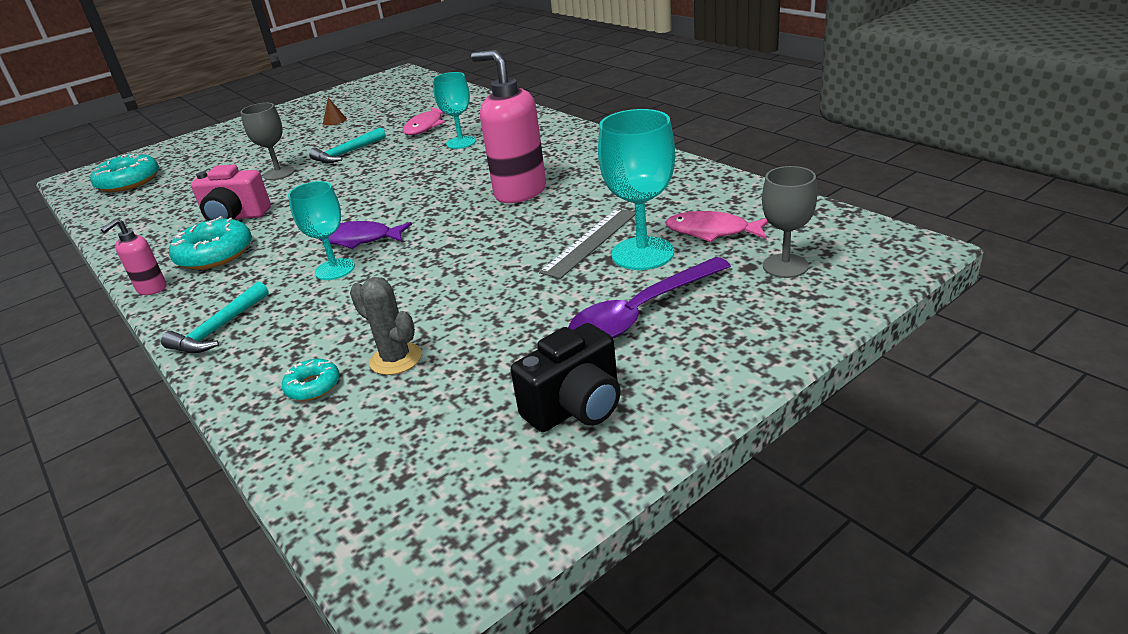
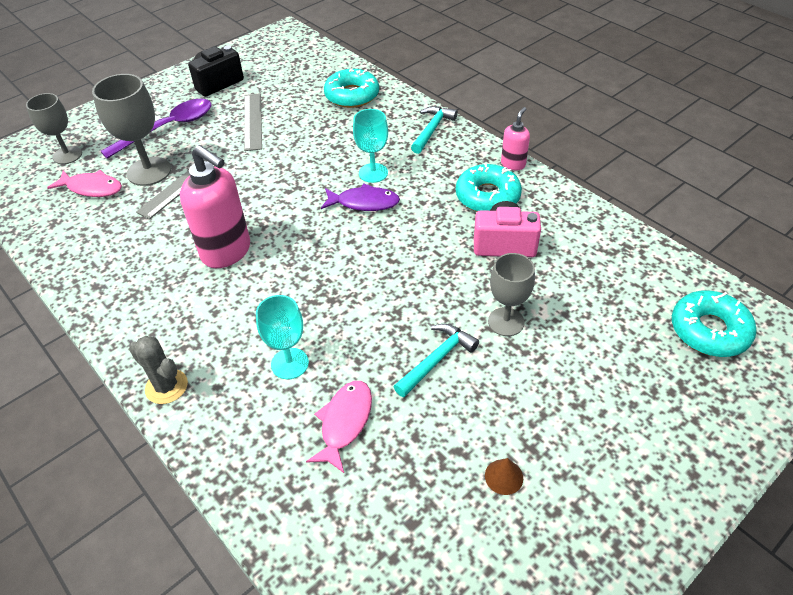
camera: 175 degrees right, 15 degrees up
(313, 386) = (352, 95): turquoise donut -> turquoise donut, size x1.85
(396, 359) = (310, 107): grey cactus -> grey cactus (166, 386)
(497, 330) = (253, 121): none -> grey ruler
(642, 253) = (149, 171): turquoise goblet -> grey goblet

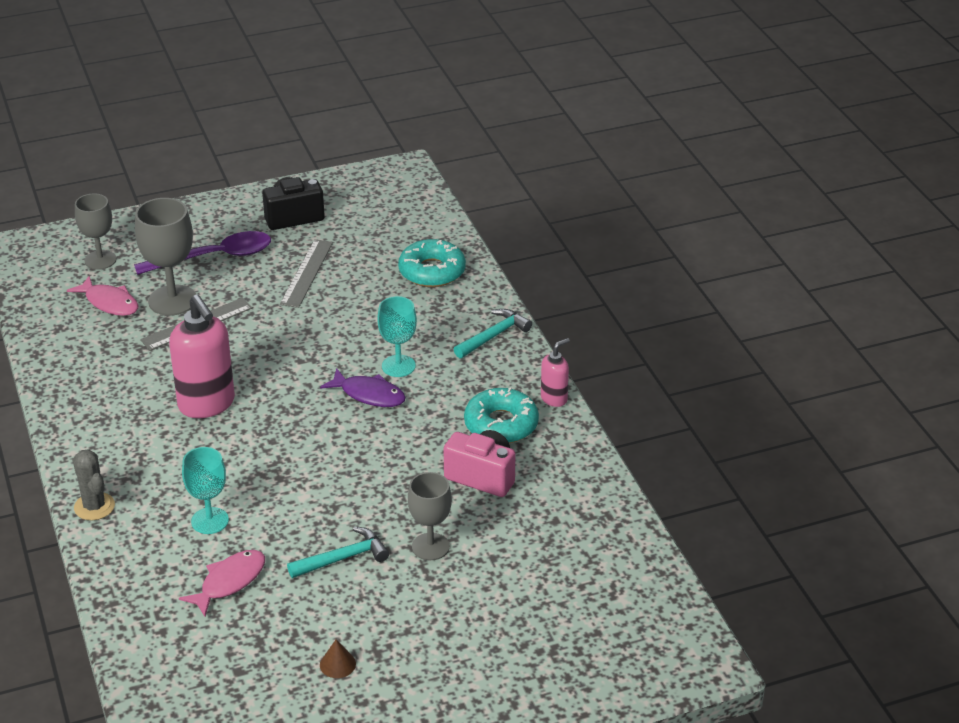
camera: 20 degrees right, 10 degrees down
(709, 330) = (622, 614): turquoise donut -> none

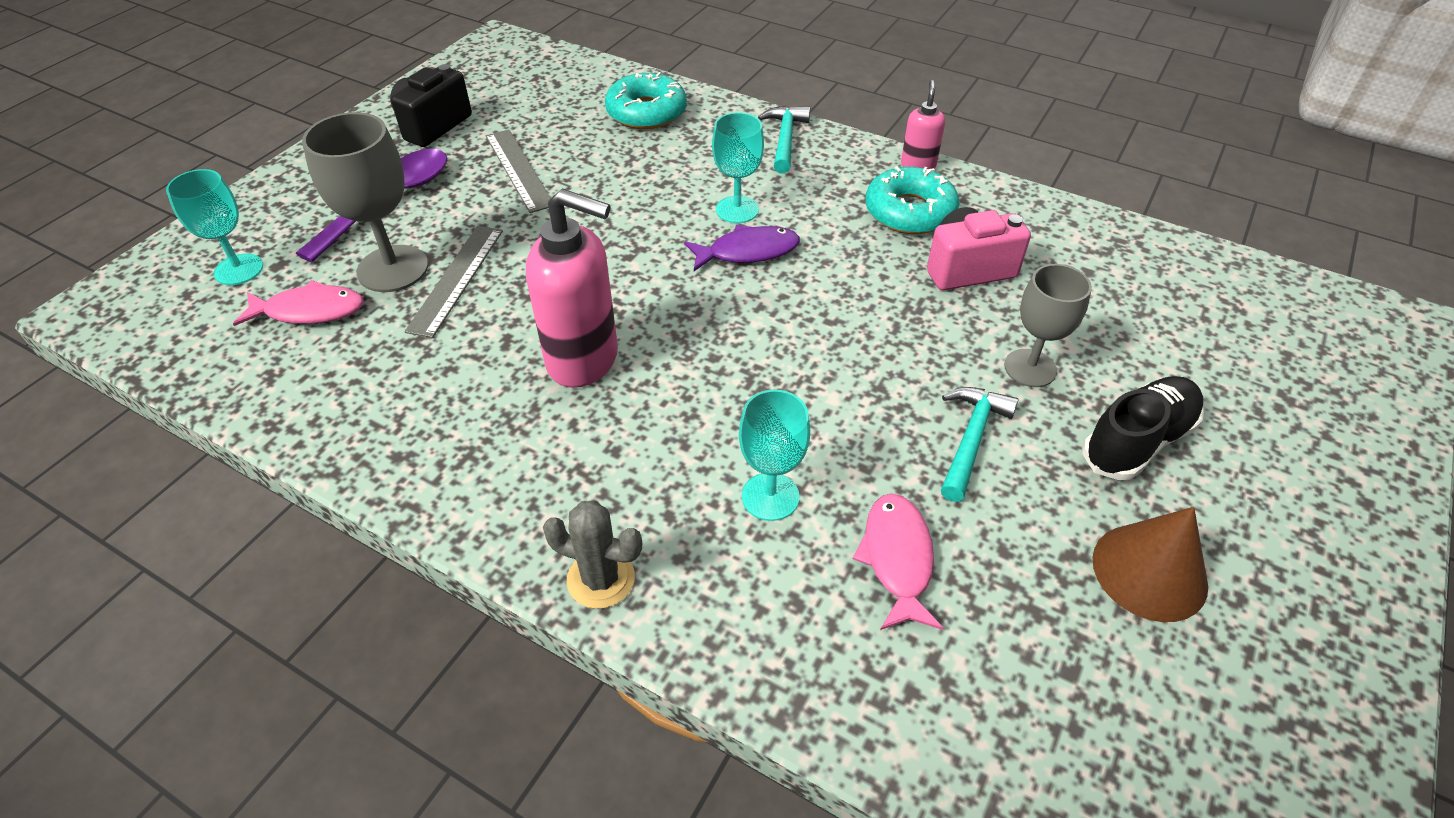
camera: 40 degrees left, 10 degrees up
(100, 260) = (239, 269): grey goblet -> turquoise goblet
(337, 664) = (1149, 571): brown cone -> brown cone, size x2.01
(429, 613) = (1137, 441): none -> black shoe

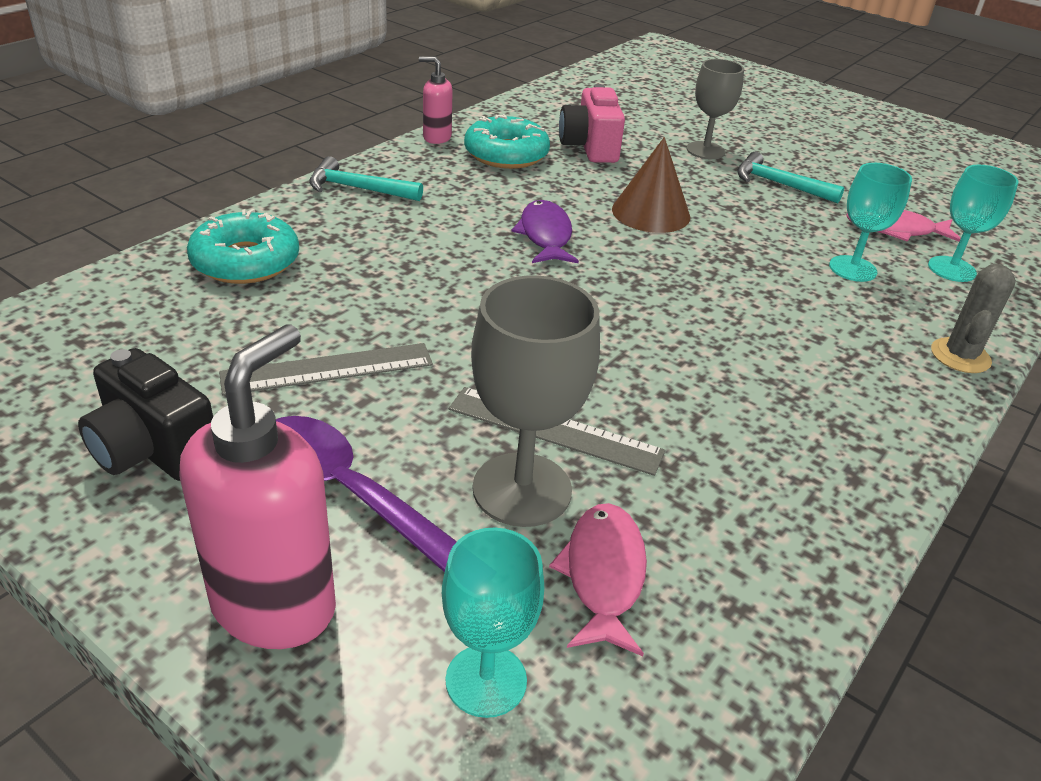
camera: 85 degrees left, 10 degrees down
(584, 360) = (701, 344): pink soap dispenser -> pink soap dispenser (275, 605)
(737, 210) = (474, 231): turquoise goblet -> turquoise goblet (951, 269)
(1137, 441) = (772, 135): black shoe -> none
(1149, 571) = (877, 157): brown cone -> brown cone (651, 213)

